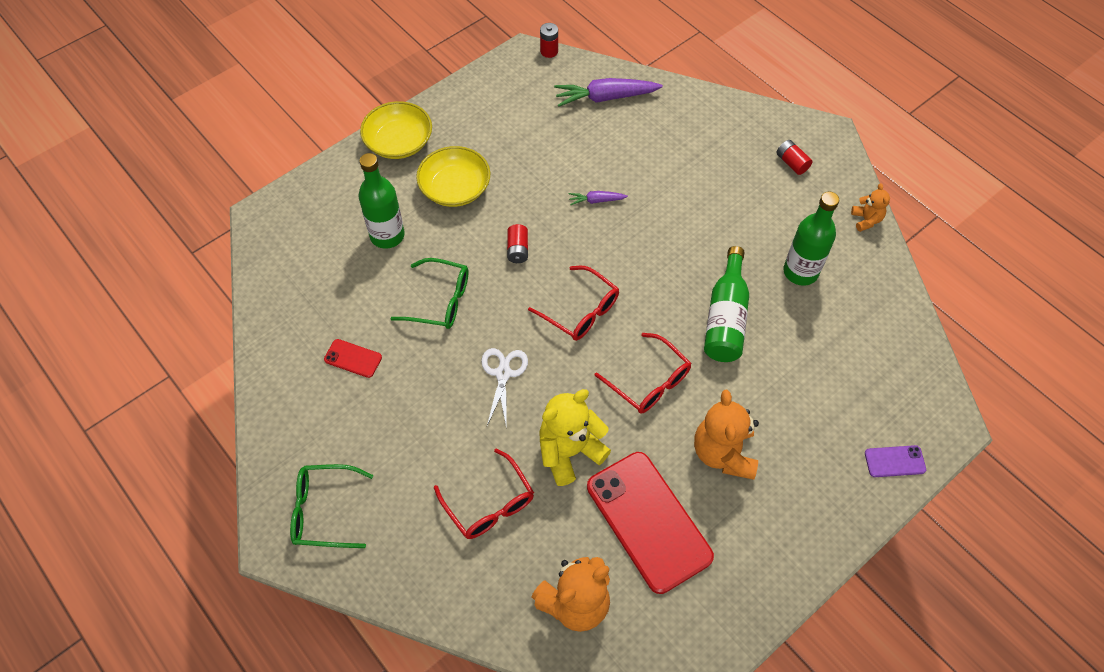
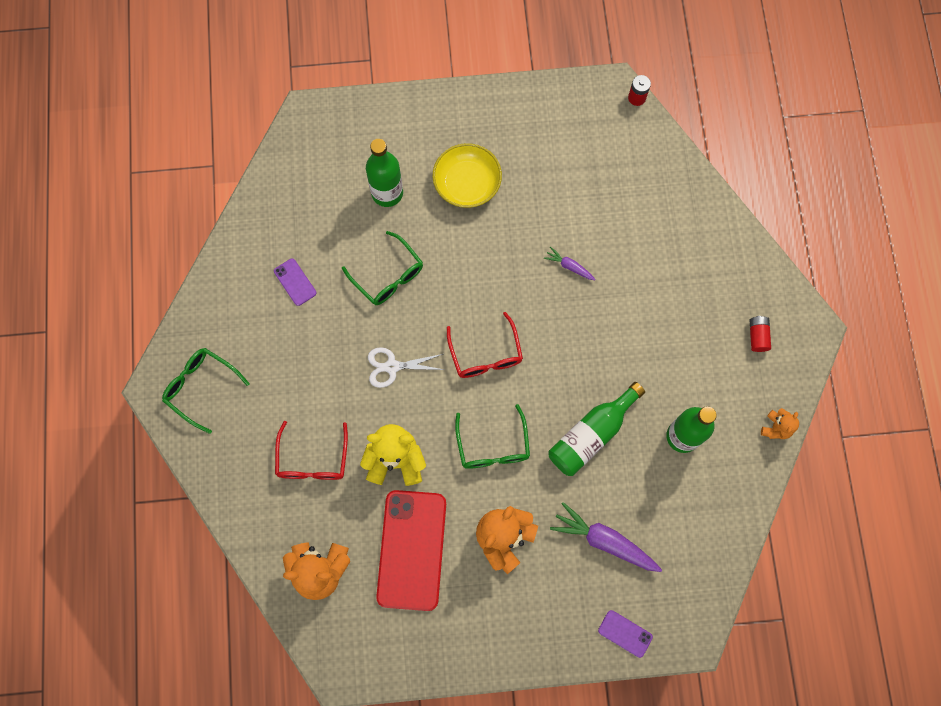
camera: 35 degrees right, 15 degrees up
(353, 358) = (295, 282): red phone -> purple phone
(399, 142) = (452, 112): yellow bowl -> none
(503, 373) = (392, 367): white scissors -> white scissors turned 135 degrees counterclockwise
(517, 249) = (476, 270): red battery -> none
(605, 98) = (649, 174): purple carrot -> purple carrot (604, 541)
(649, 382) = (493, 446): red glasses -> green glasses

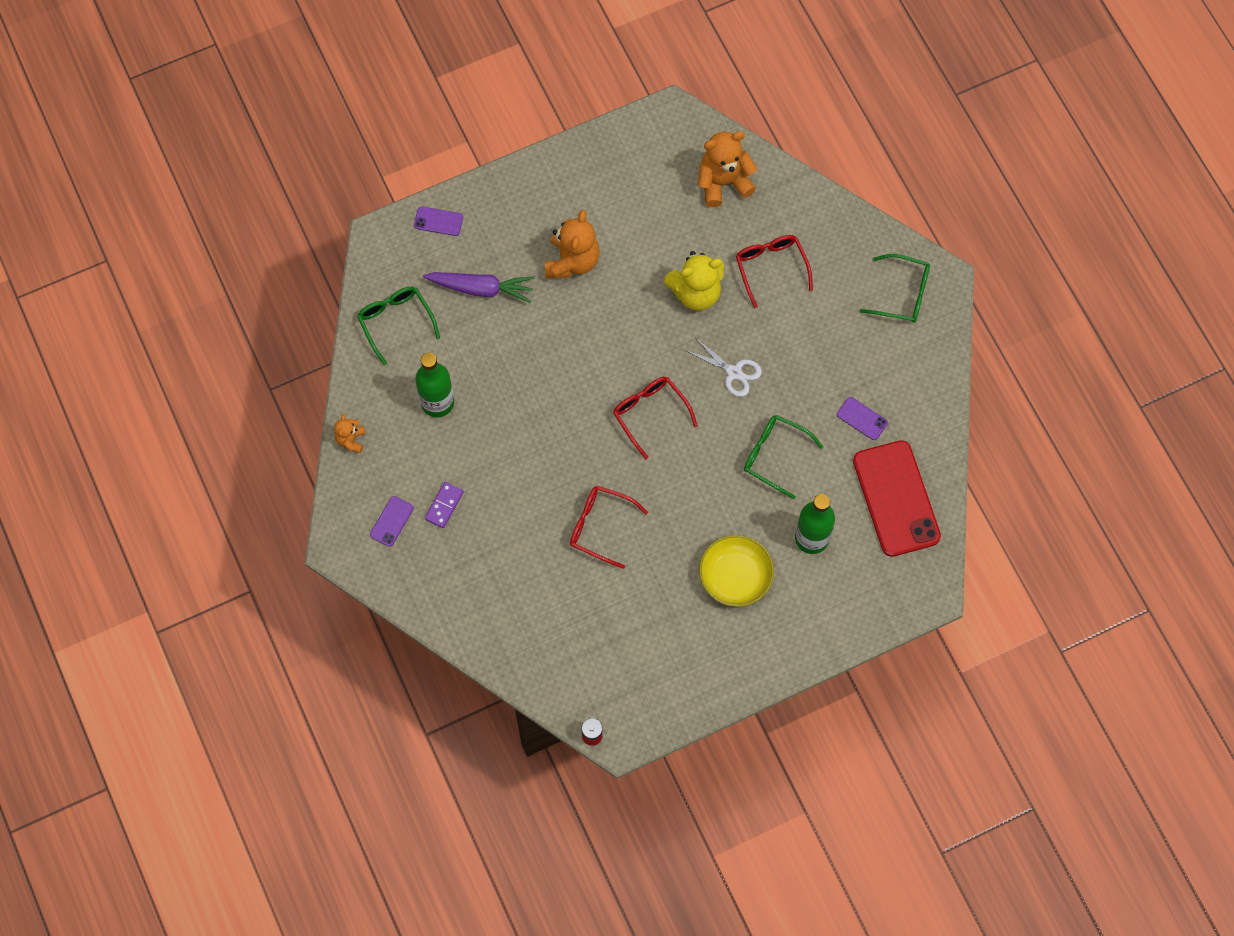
camera: 160 degrees right, 5 degrees down
(392, 367) = (734, 372): white scissors -> white scissors turned 60 degrees clockwise
(411, 550) = (650, 225): red phone -> red phone (896, 498)
(493, 446) = (611, 334): green glasses -> green glasses (396, 322)
(569, 266) = (600, 526): purple carrot -> red glasses
(591, 434) = (523, 375): green bottle -> none
(705, 334) = (444, 505): none -> purple domino
(757, 336) = (392, 521): red battery -> purple phone

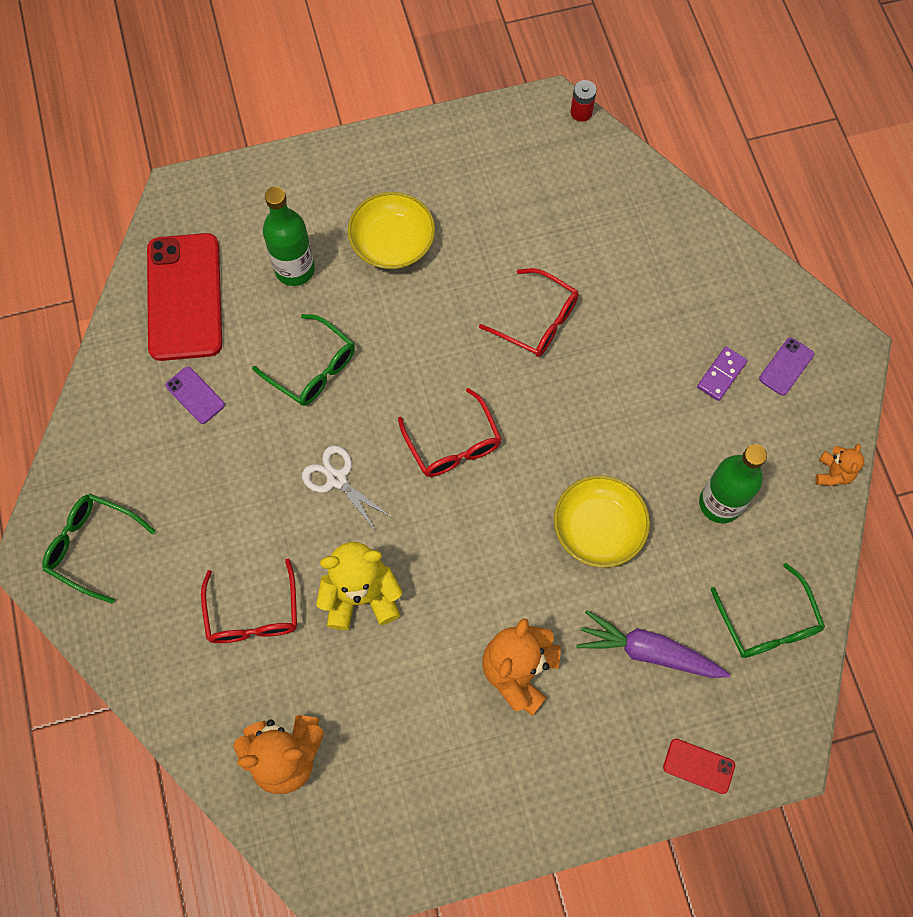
camera: 170 degrees left, 0 degrees up
(438, 221) = (698, 766): purple phone -> red phone
(528, 368) = (598, 528): none -> yellow bowl

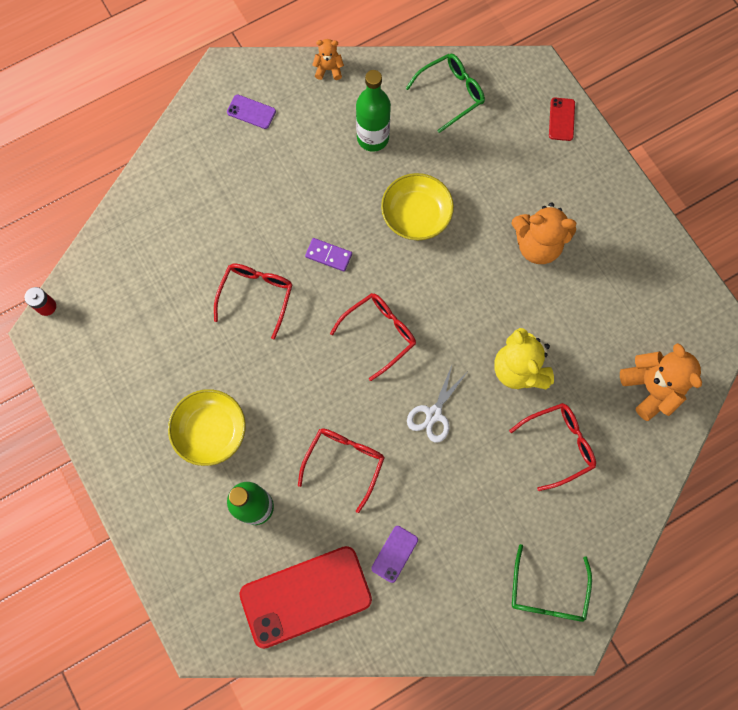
camera: 105 degrees left, 5 degrees up
(313, 368) = (344, 462): green glasses -> red glasses
(648, 651) = (495, 164): purple carrot -> none
(721, 374) = (269, 154): purple domino -> purple domino (328, 255)

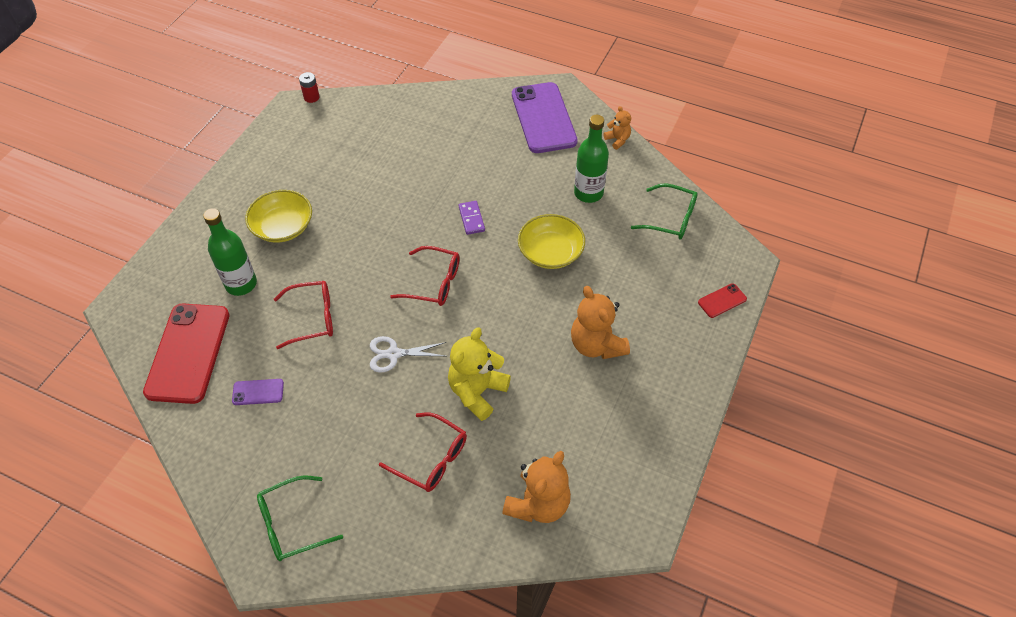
camera: 55 degrees right, 20 degrees down
(251, 112) = (543, 118): purple phone -> purple phone, size x2.33
(256, 296) = (405, 196): red glasses -> none
(306, 596) = (188, 353): red phone -> red phone turned 60 degrees clockwise

